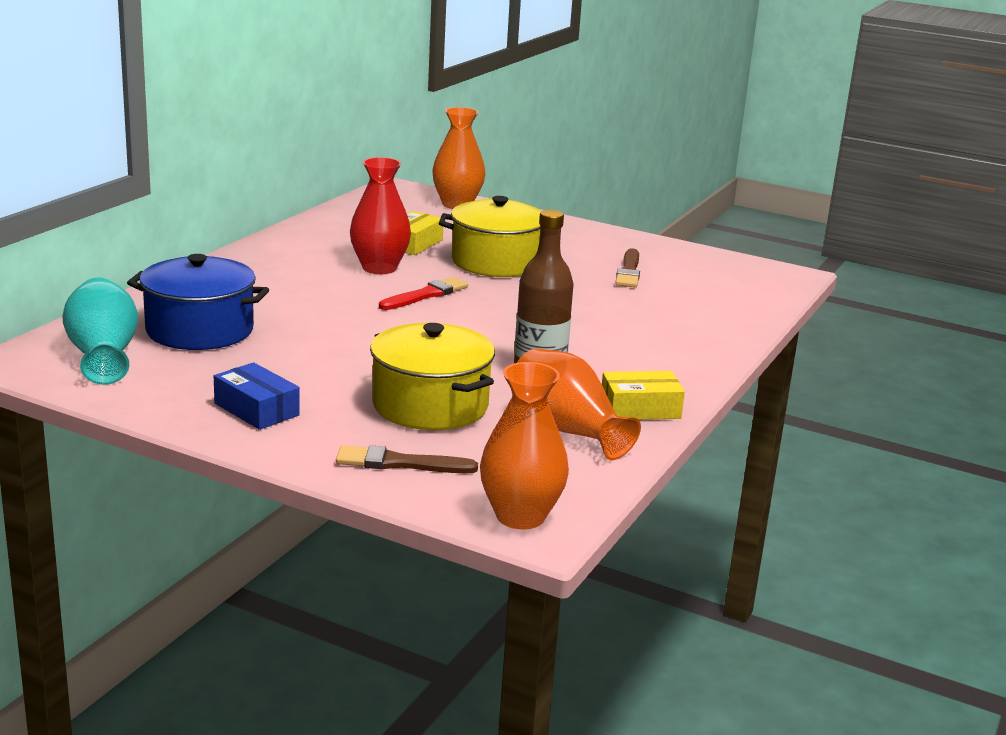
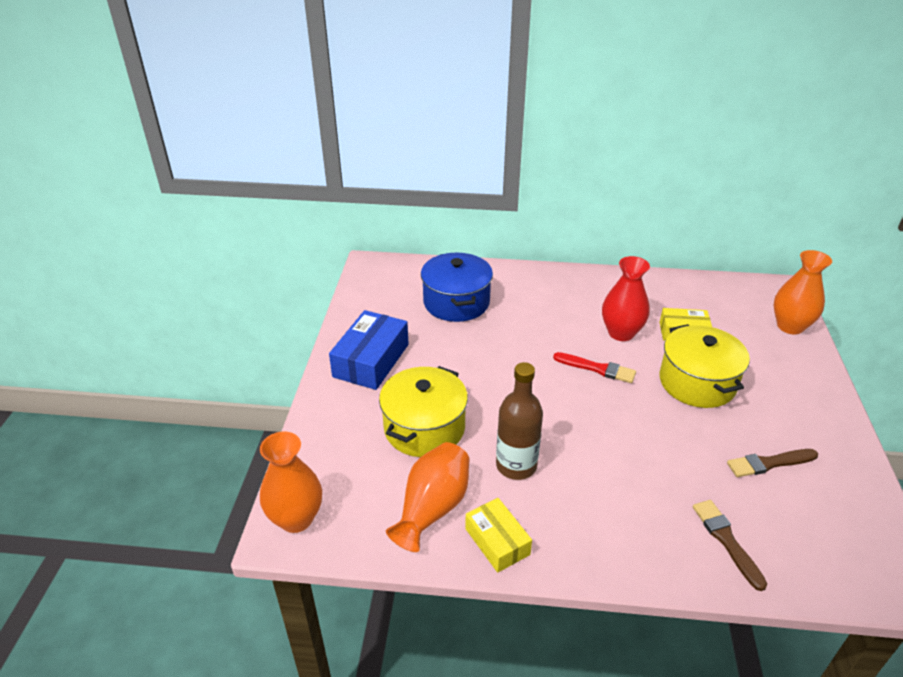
camera: 70 degrees right, 15 degrees up
(103, 356) = (398, 286): turquoise vase -> none
(256, 409) = (371, 360): blue box -> blue box, size x1.59
(399, 463) = (337, 440): brown brush -> brown brush (726, 540)

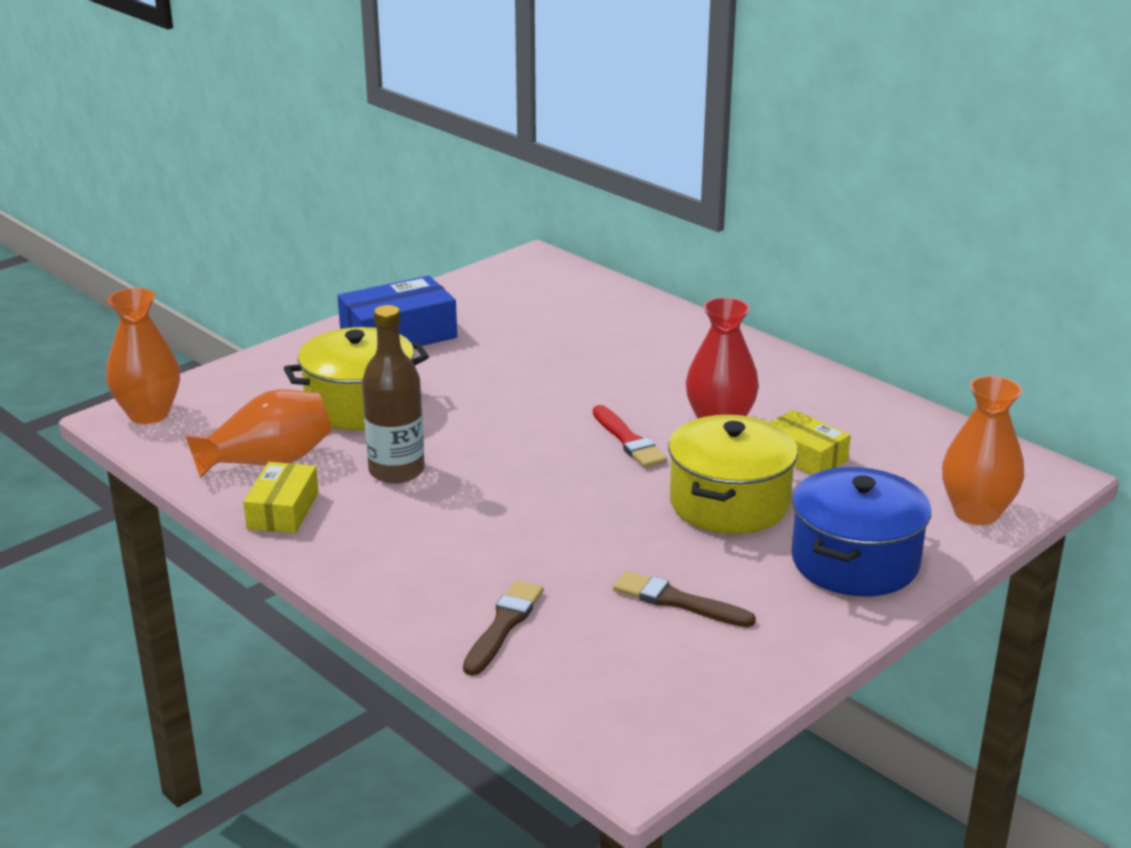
camera: 40 degrees right, 10 degrees down
(456, 302) = (572, 324): blue pot -> blue pot (855, 561)

